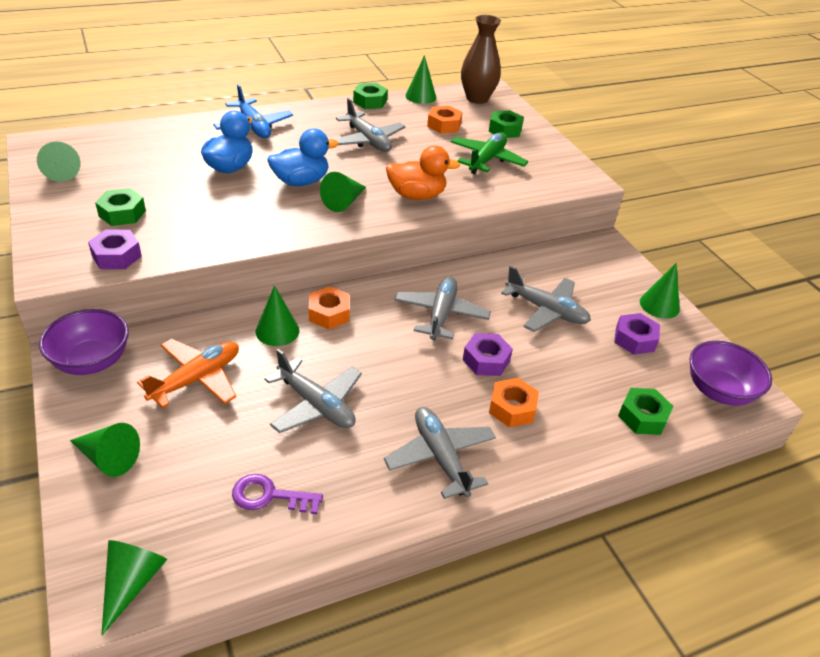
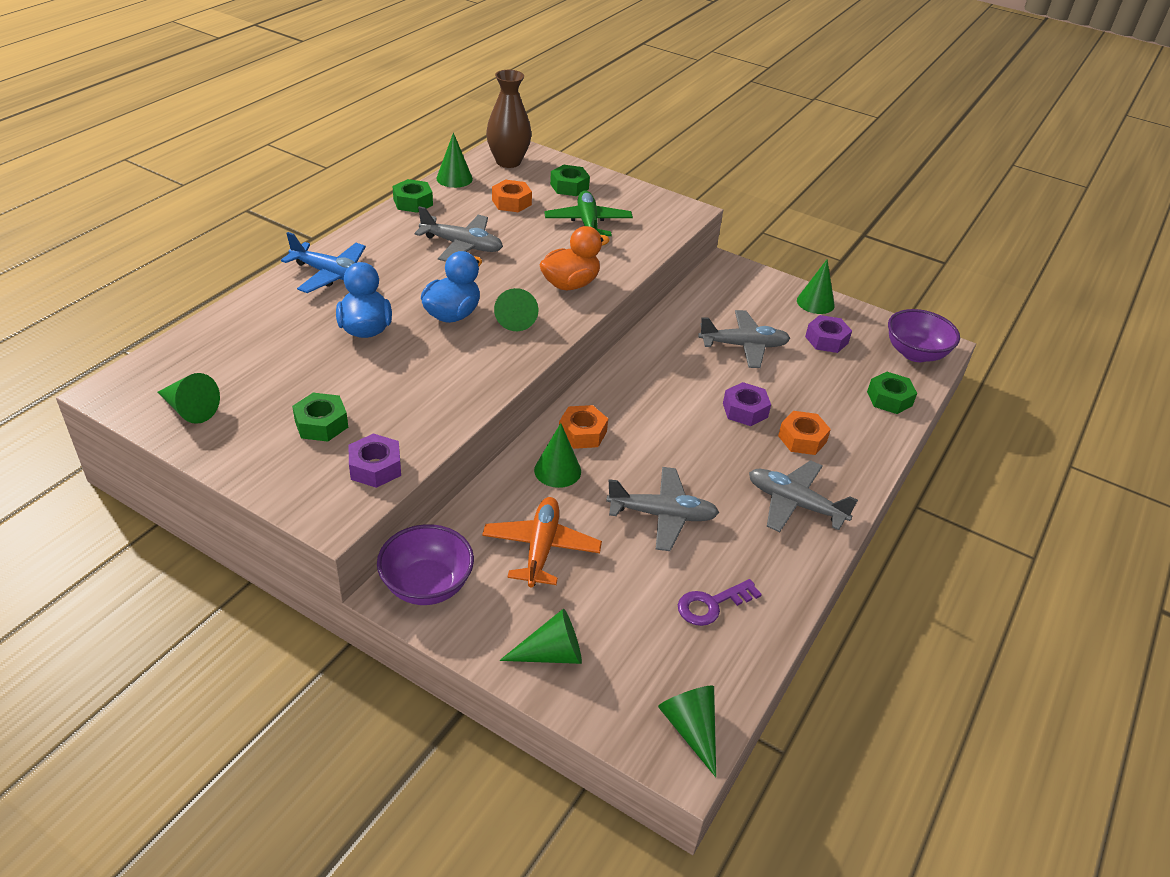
camera: 35 degrees left, 0 degrees up
(441, 314) = (671, 389): grey plane -> none

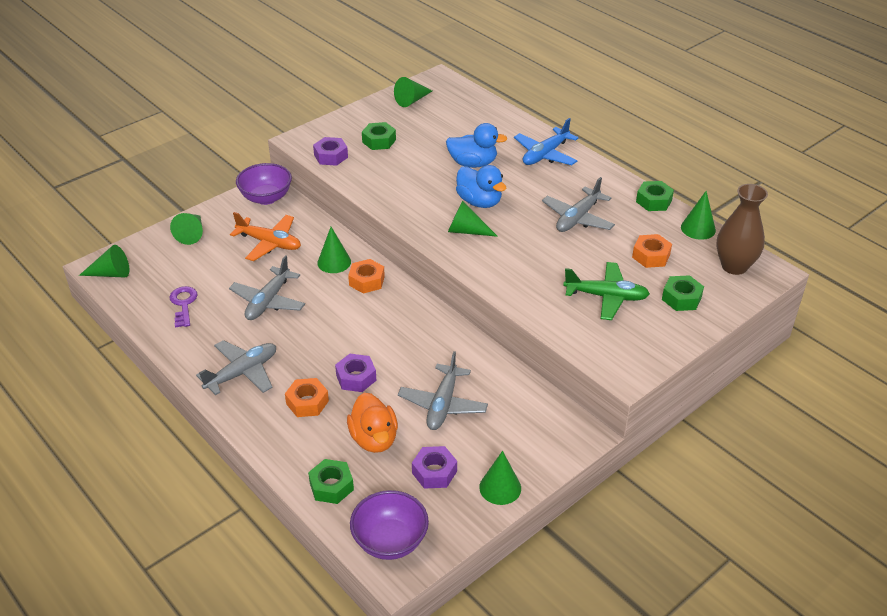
camera: 110 degrees right, 0 degrees up
(570, 284) = (506, 267): orange duck -> orange duck (374, 439)

